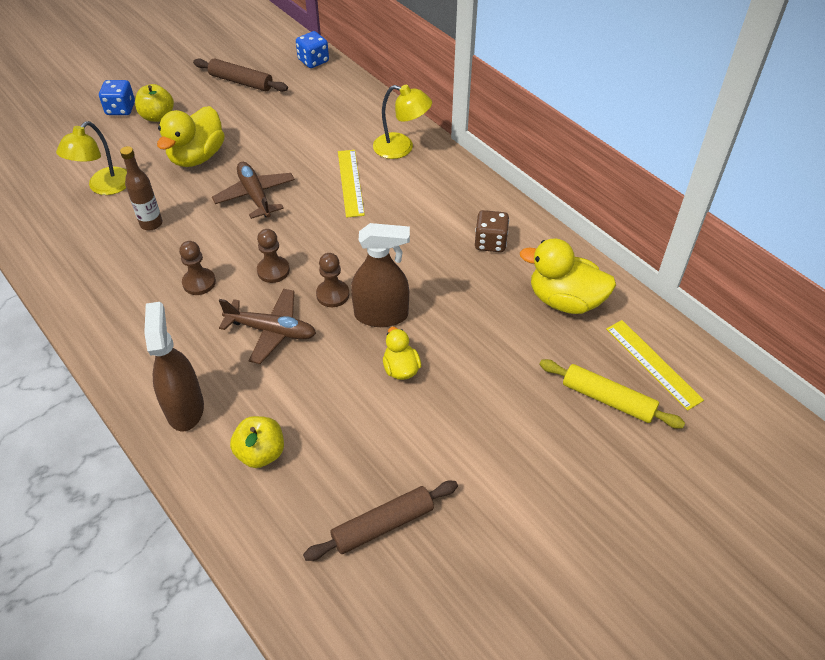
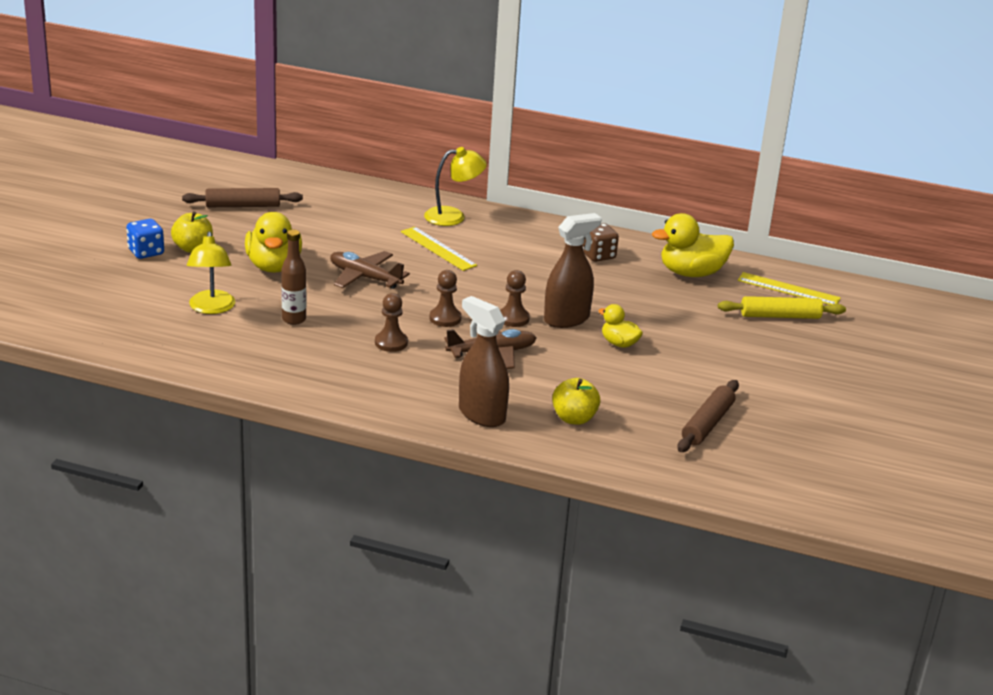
camera: 35 degrees left, 20 degrees down
(313, 61) = (294, 176): blue dice -> none

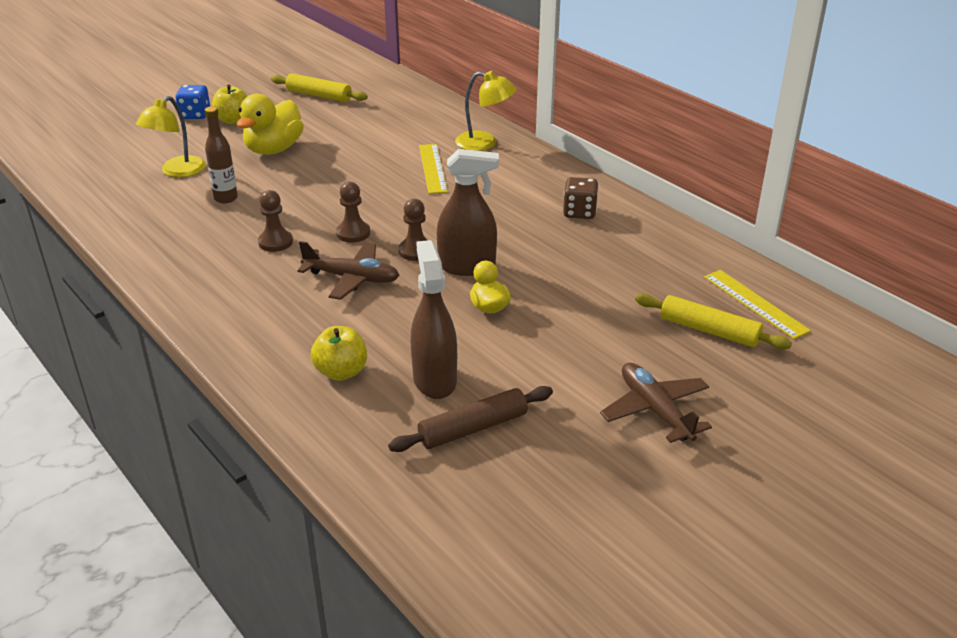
camera: 35 degrees right, 5 degrees up
(243, 206) = (319, 95): brown rolling pin -> yellow rolling pin
(364, 277) = (334, 178): brown plane -> brown plane (655, 410)
(481, 414) = (260, 337): brown spray bottle -> brown spray bottle (434, 380)
(691, 273) = (659, 255): yellow duck -> none

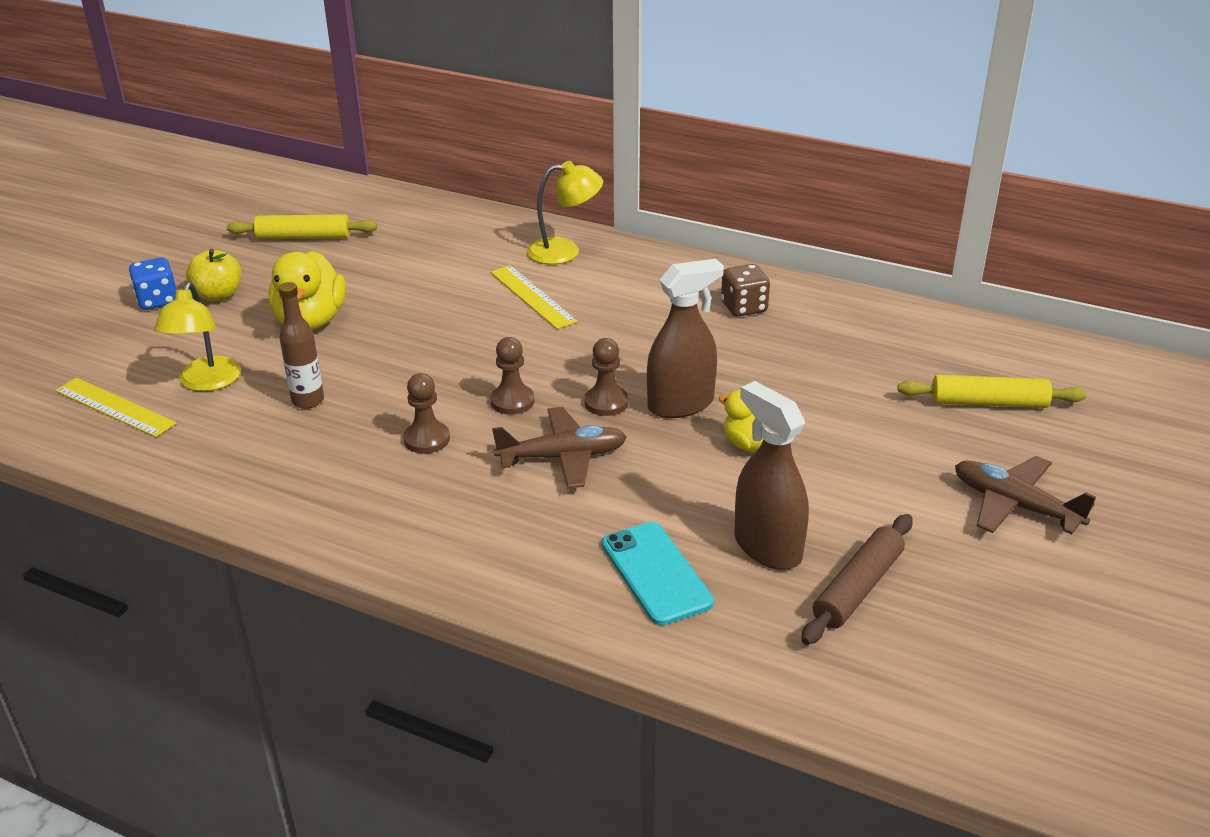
camera: 25 degrees left, 0 degrees up
(341, 372) = (656, 573): yellow apple -> turquoise phone
(755, 303) = (1004, 360): yellow ruler -> yellow ruler (115, 407)

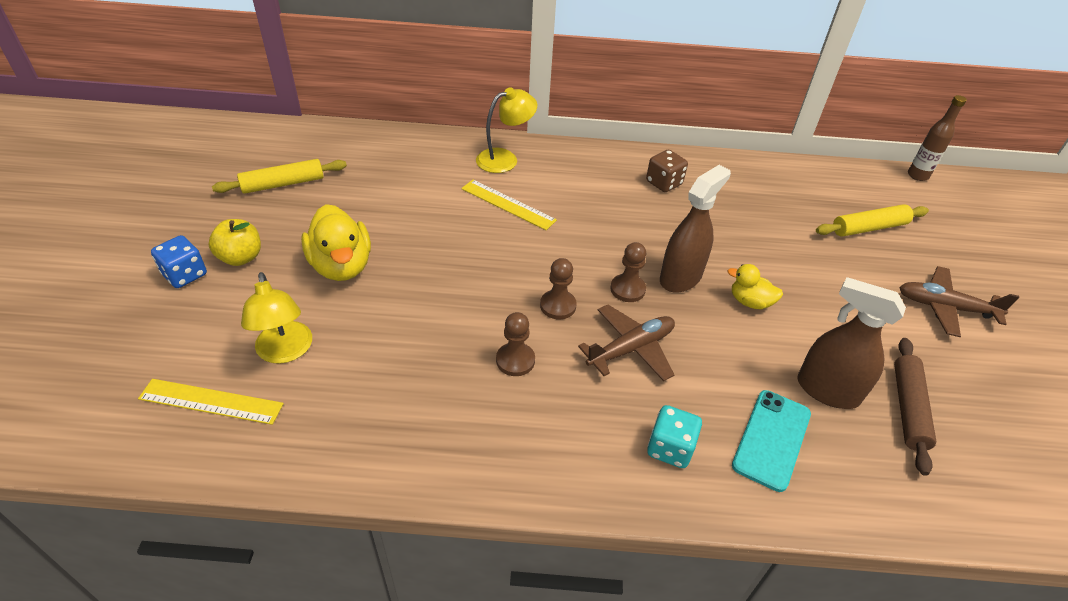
camera: 25 degrees left, 10 degrees up
(308, 401) = (390, 348): brown bottle -> brown bottle (917, 175)
(531, 551) = (670, 448): none -> turquoise dice
(656, 573) = (771, 439): turquoise phone -> turquoise phone turned 75 degrees clockwise

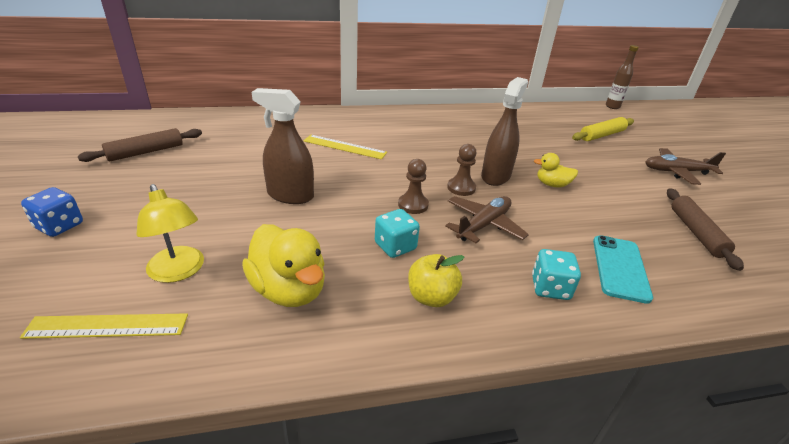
camera: 15 degrees left, 10 degrees down
(241, 257) = (116, 206): yellow apple -> yellow apple (431, 297)
(283, 184) = (146, 152): yellow rolling pin -> brown rolling pin
(342, 266) = (216, 201): yellow duck -> yellow duck (289, 290)
(505, 159) = (331, 121): yellow lamp -> none
(515, 360) = (395, 246): brown pawn -> turquoise dice
(664, 183) = (454, 124): brown dice -> none
(827, 390) = (637, 230): brown spray bottle -> brown spray bottle (290, 195)

